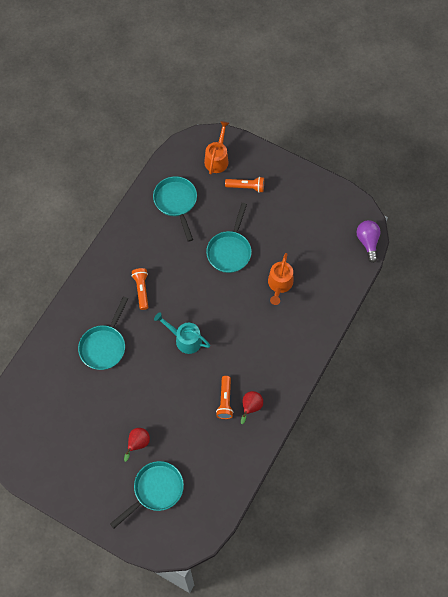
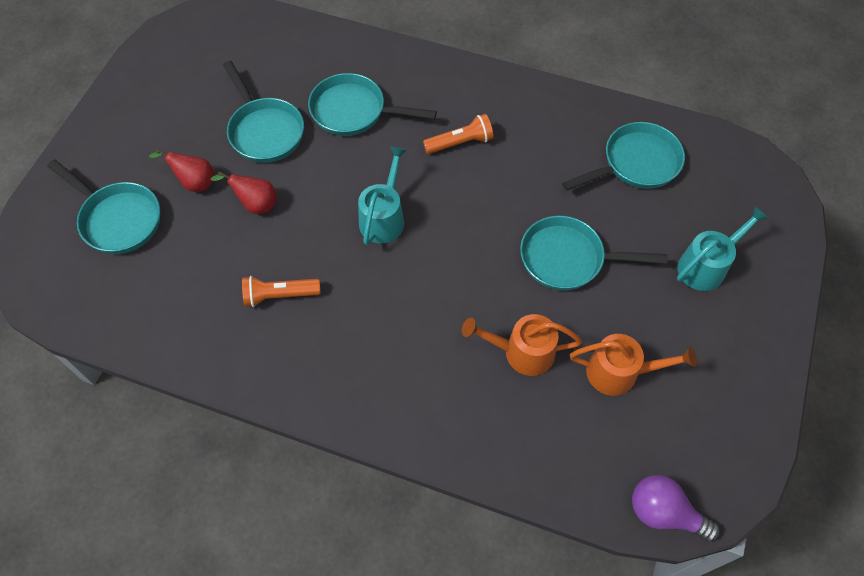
camera: 80 degrees right, 5 degrees down
(107, 400) = (264, 131): none -> turquoise pan
(217, 158) = (746, 210): orange watering can -> orange watering can (620, 372)
(246, 187) = (707, 265): orange flashlight -> turquoise watering can
(250, 407) = (270, 338): red pear -> red pear (255, 204)
(368, 242) = (664, 512): purple light bulb -> purple light bulb turned 135 degrees counterclockwise

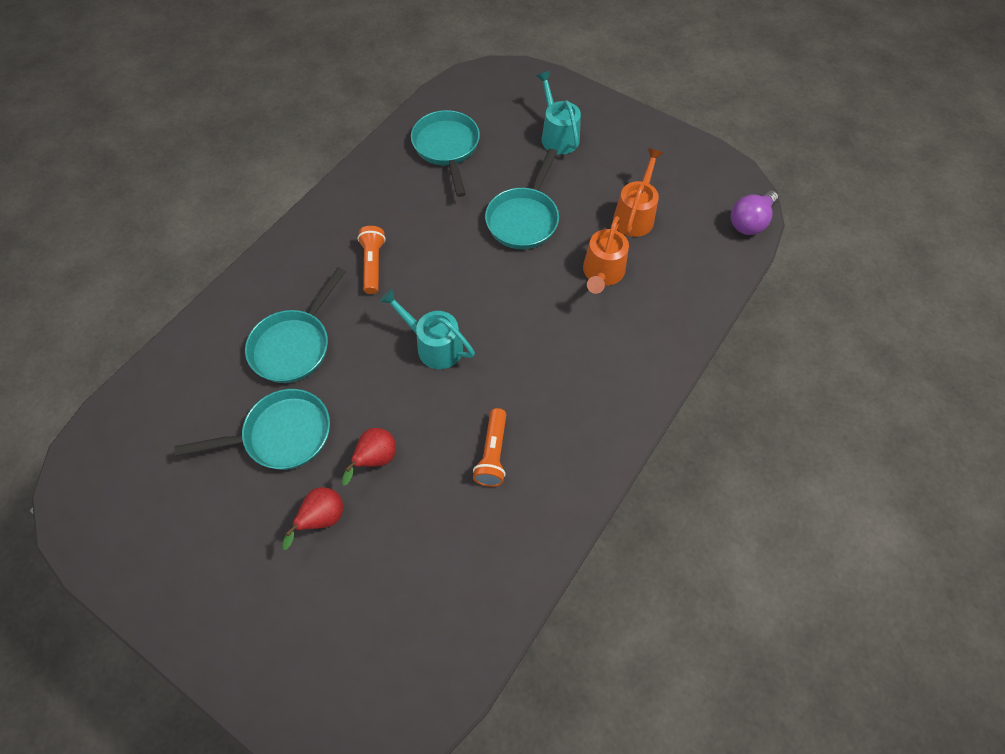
camera: 75 degrees left, 0 degrees up
(118, 219) = (340, 612): turquoise pan -> none

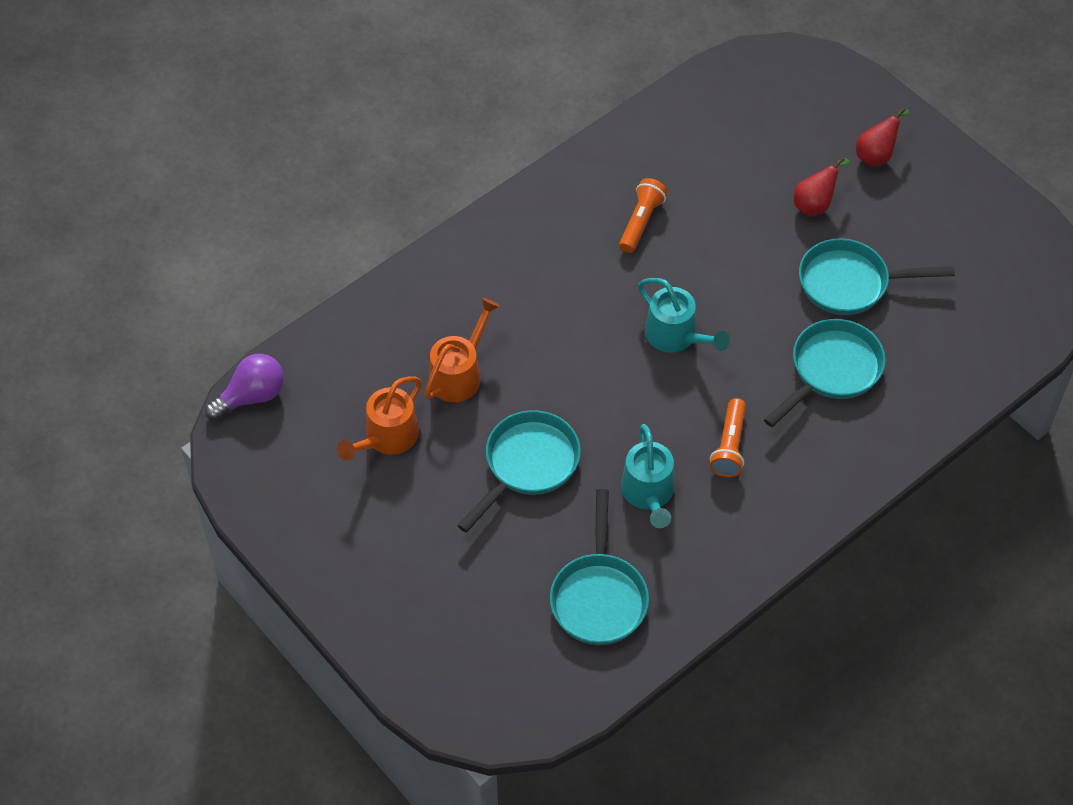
camera: 165 degrees left, 5 degrees down
(375, 459) = (757, 242): red pear -> red pear (876, 155)
(557, 135) = (438, 582): turquoise watering can -> turquoise watering can (648, 494)

